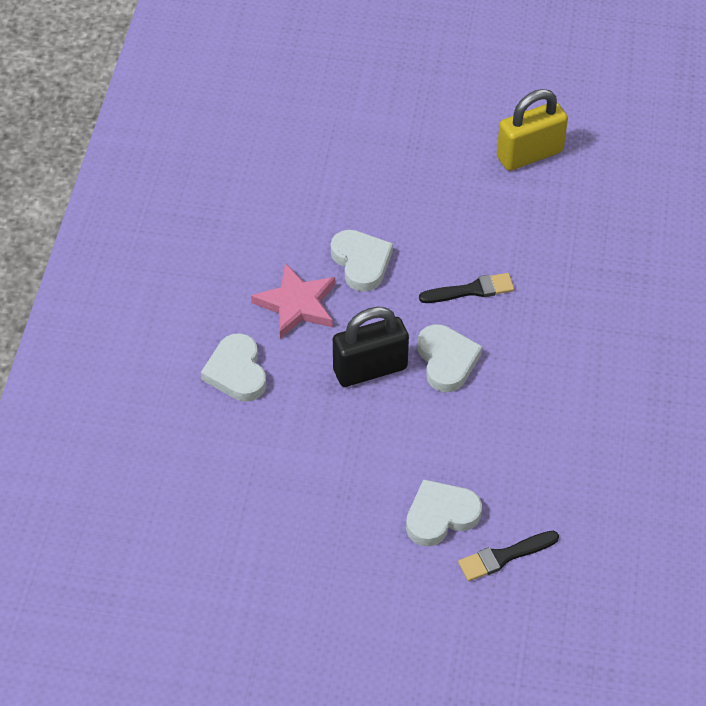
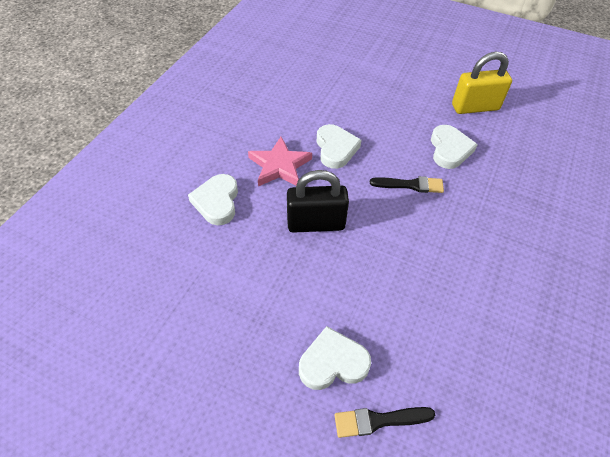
camera: 15 degrees right, 0 degrees up
(446, 360) = (377, 231): white heart -> white heart (449, 149)

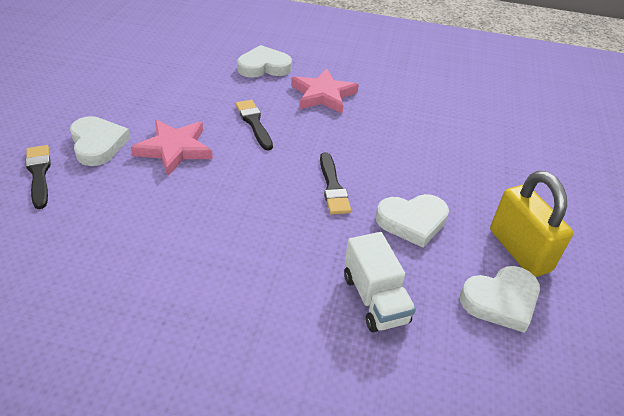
camera: 75 degrees right, 10 degrees down
(316, 223) = (254, 123): black padlock -> black brush
(336, 149) = (365, 128): white heart -> white heart (501, 301)
(349, 292) = (174, 149): none -> pink star
(522, 186) = (375, 299): none -> white truck

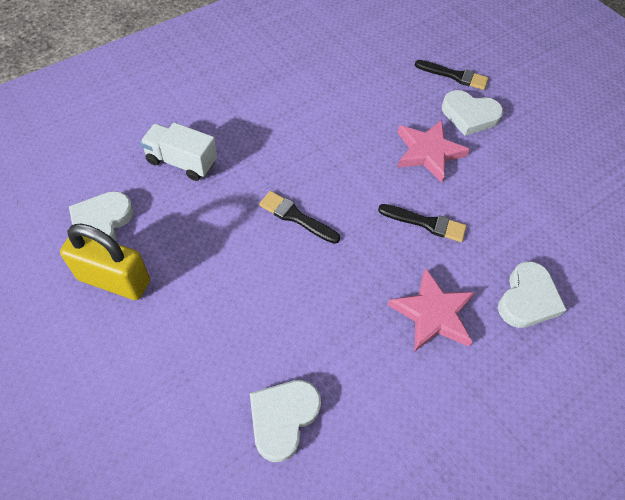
camera: 130 degrees right, 15 degrees up
(412, 221) = (212, 237): white heart -> white heart (283, 418)

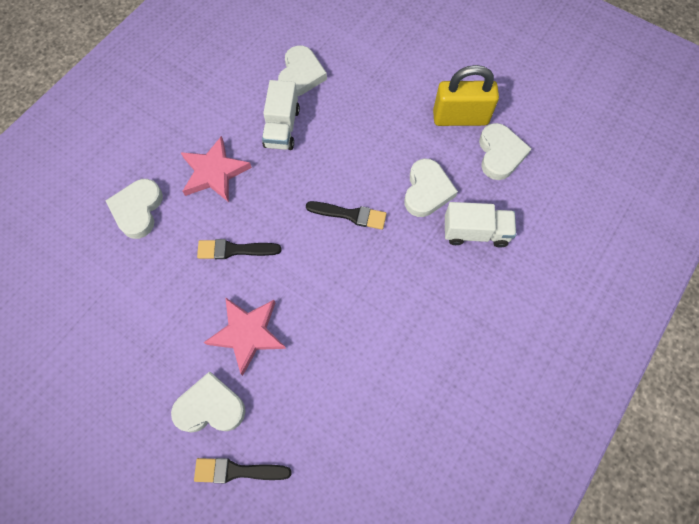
camera: 165 degrees right, 10 degrees up
(204, 213) = (427, 191): none -> white heart
(335, 344) = (282, 128): none -> white truck

